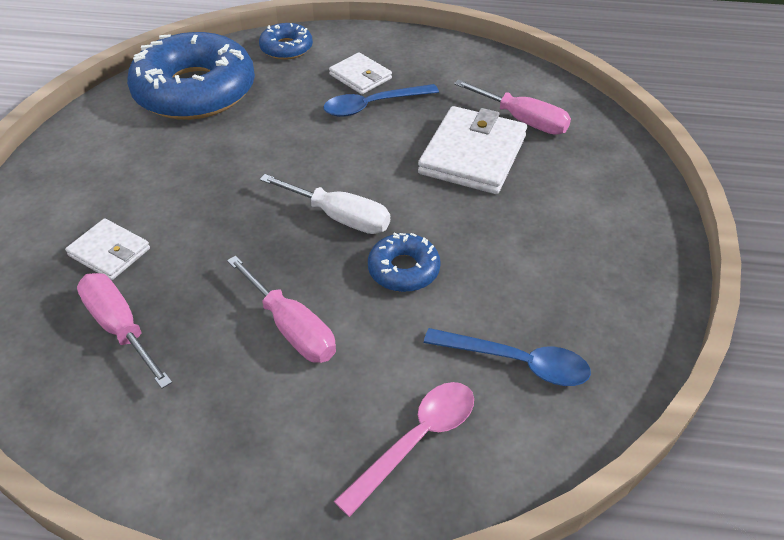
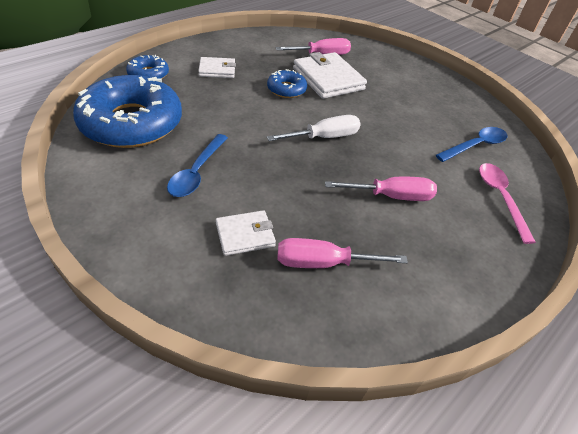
camera: 55 degrees left, 0 degrees up
(373, 105) = (248, 80): blue spoon -> blue spoon (197, 172)
(403, 269) = (386, 141): blue donut -> blue donut (286, 89)

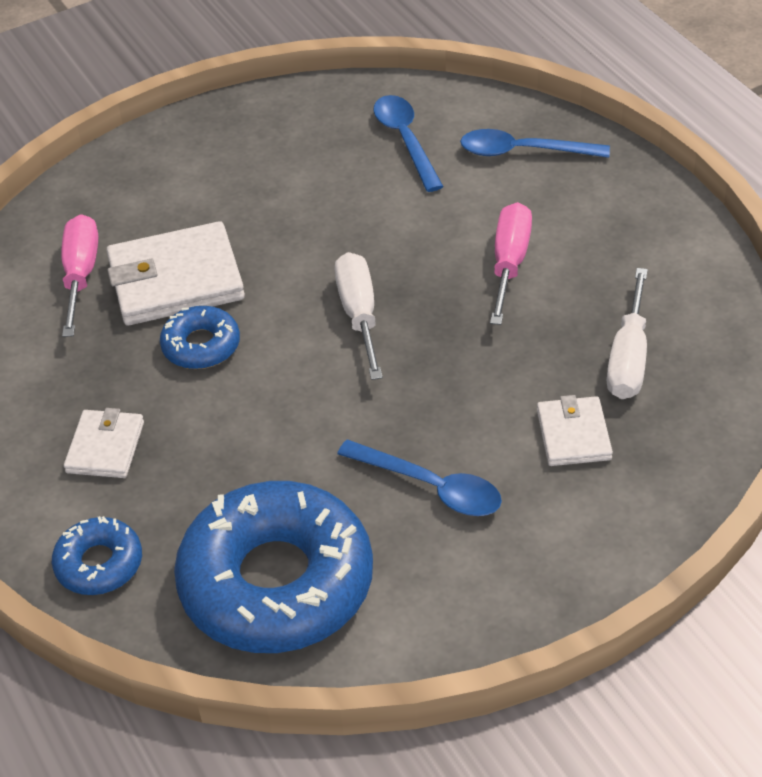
camera: 70 degrees left, 0 degrees up
(323, 263) = (628, 358): pink screwdriver -> white screwdriver
(500, 198) = (523, 151): pink spoon -> blue spoon

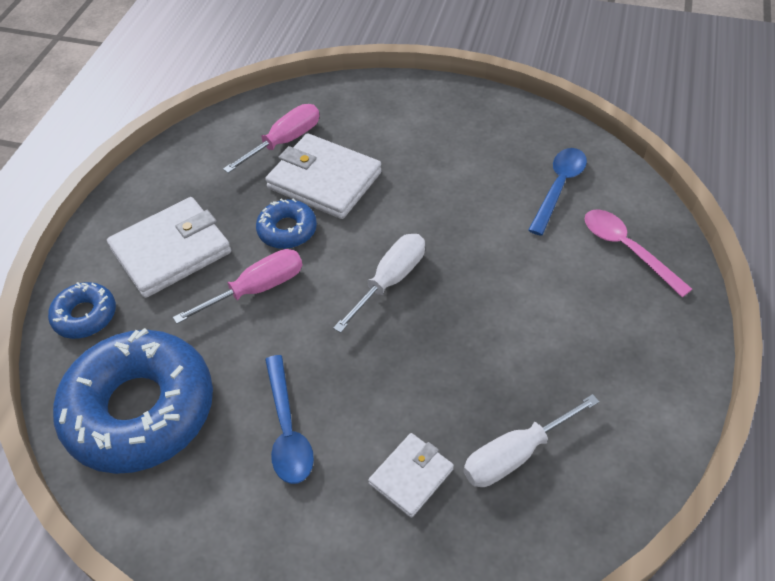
camera: 45 degrees right, 5 degrees up
(105, 447) = (171, 251): white wallet -> white wallet, size x1.77
(509, 263) = (521, 320): pink screwdriver -> pink screwdriver (257, 289)
(523, 151) = (627, 249): blue spoon -> pink spoon

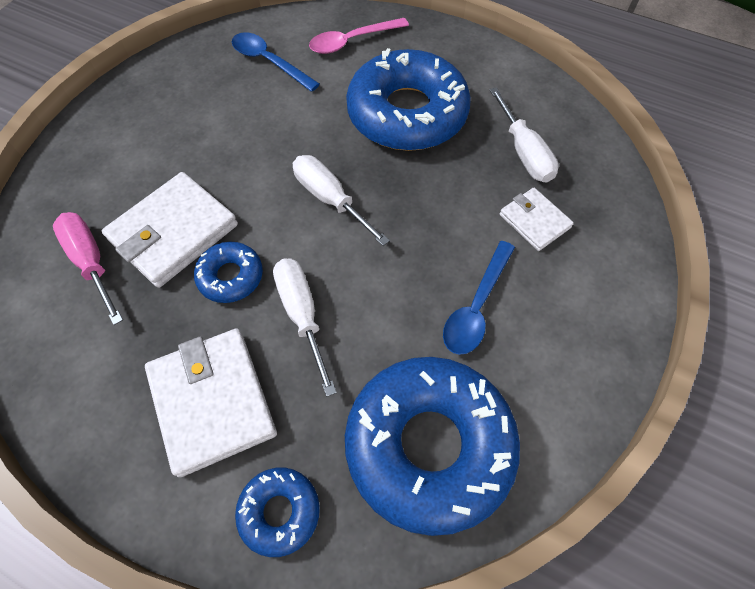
camera: 80 degrees left, 10 degrees up
(257, 289) = (302, 315): pink screwdriver -> white screwdriver
(287, 429) = (476, 306): blue spoon -> blue spoon turned 120 degrees clockwise
(532, 323) = (407, 114): none -> blue donut

